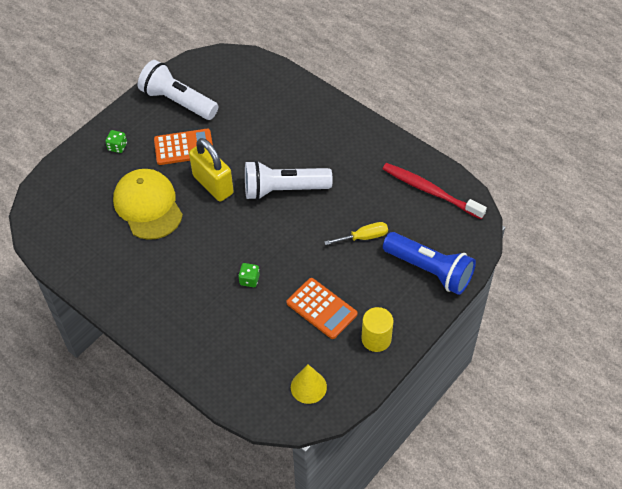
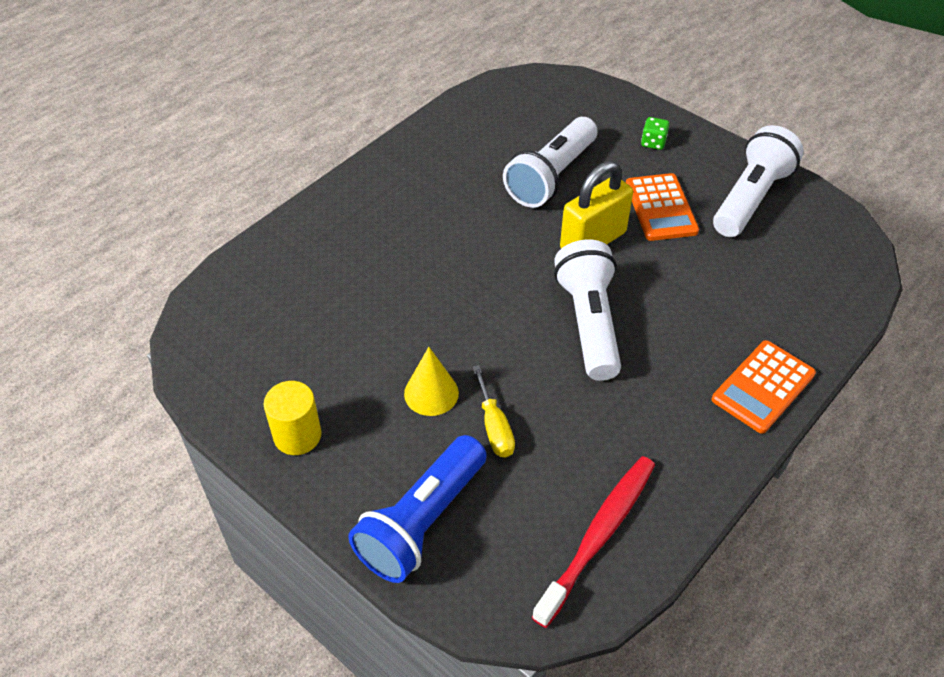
camera: 90 degrees right, 5 degrees down
(148, 206) = (551, 176): yellow cap -> white flashlight
(249, 280) = (420, 283): green dice -> none
(308, 387) = (232, 349): yellow cone -> yellow cone (431, 393)
(321, 309) = (361, 367): orange calculator -> orange calculator (763, 387)

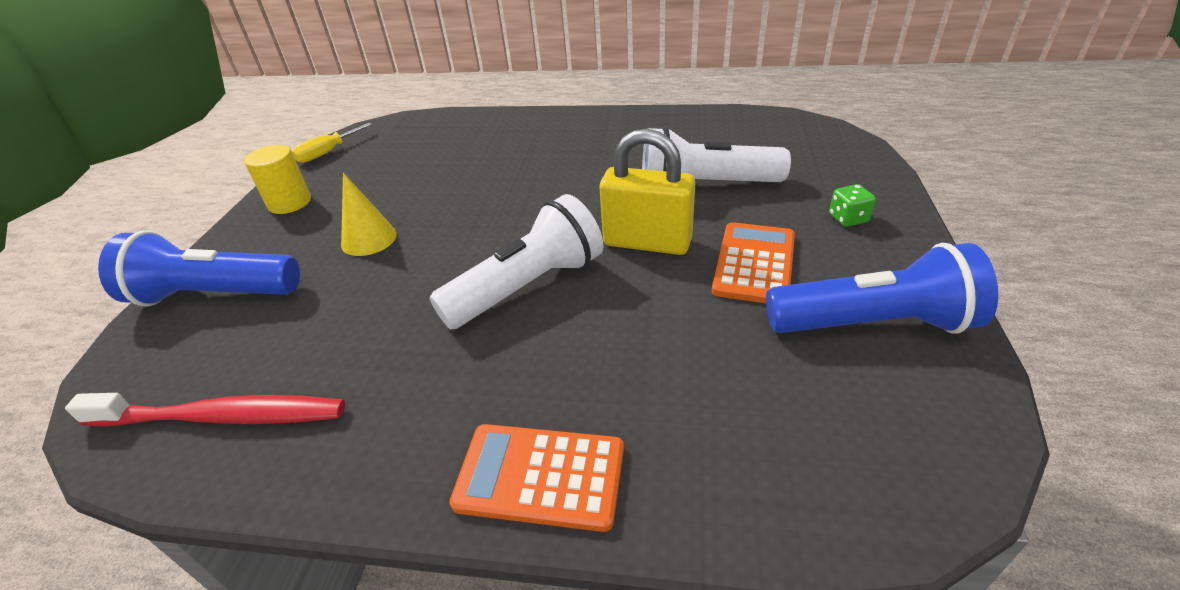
camera: 60 degrees right, 10 degrees down
(494, 427) = (346, 287): yellow screwdriver -> yellow screwdriver (327, 152)
(660, 208) = (754, 263): orange calculator -> orange calculator turned 150 degrees clockwise
(750, 198) = (873, 324): white flashlight -> blue flashlight

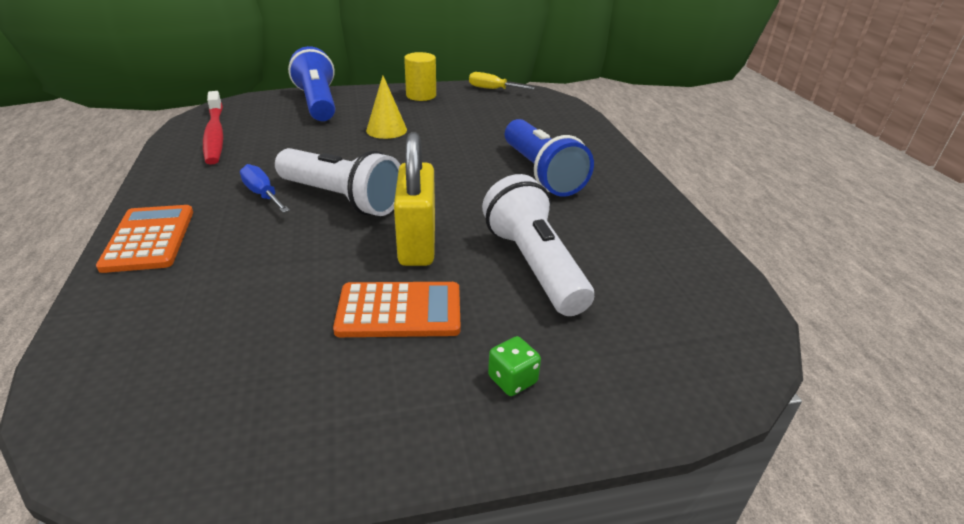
camera: 65 degrees right, 5 degrees down
(475, 356) = (262, 194): none -> blue screwdriver
(873, 324) = (310, 400): blue flashlight -> blue flashlight (541, 173)

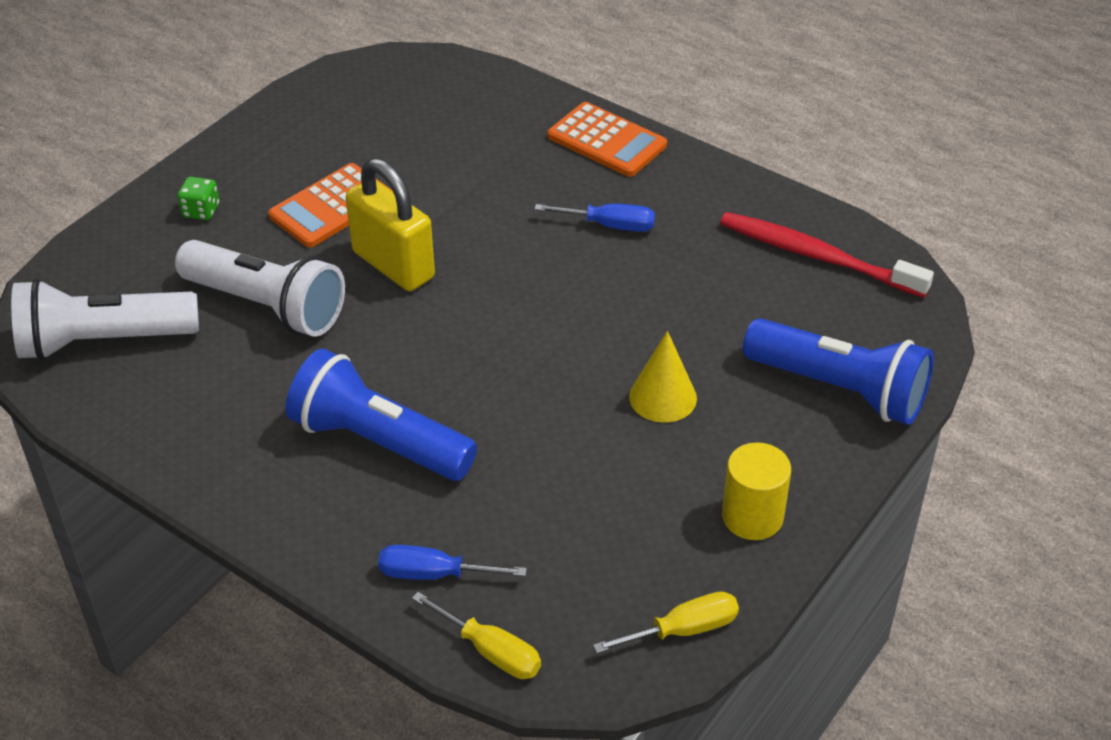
camera: 140 degrees right, 10 degrees up
(341, 199) = (533, 266): white flashlight -> white flashlight (103, 341)
(568, 131) = (434, 574): none -> blue screwdriver
(569, 109) = (491, 651): none -> yellow screwdriver

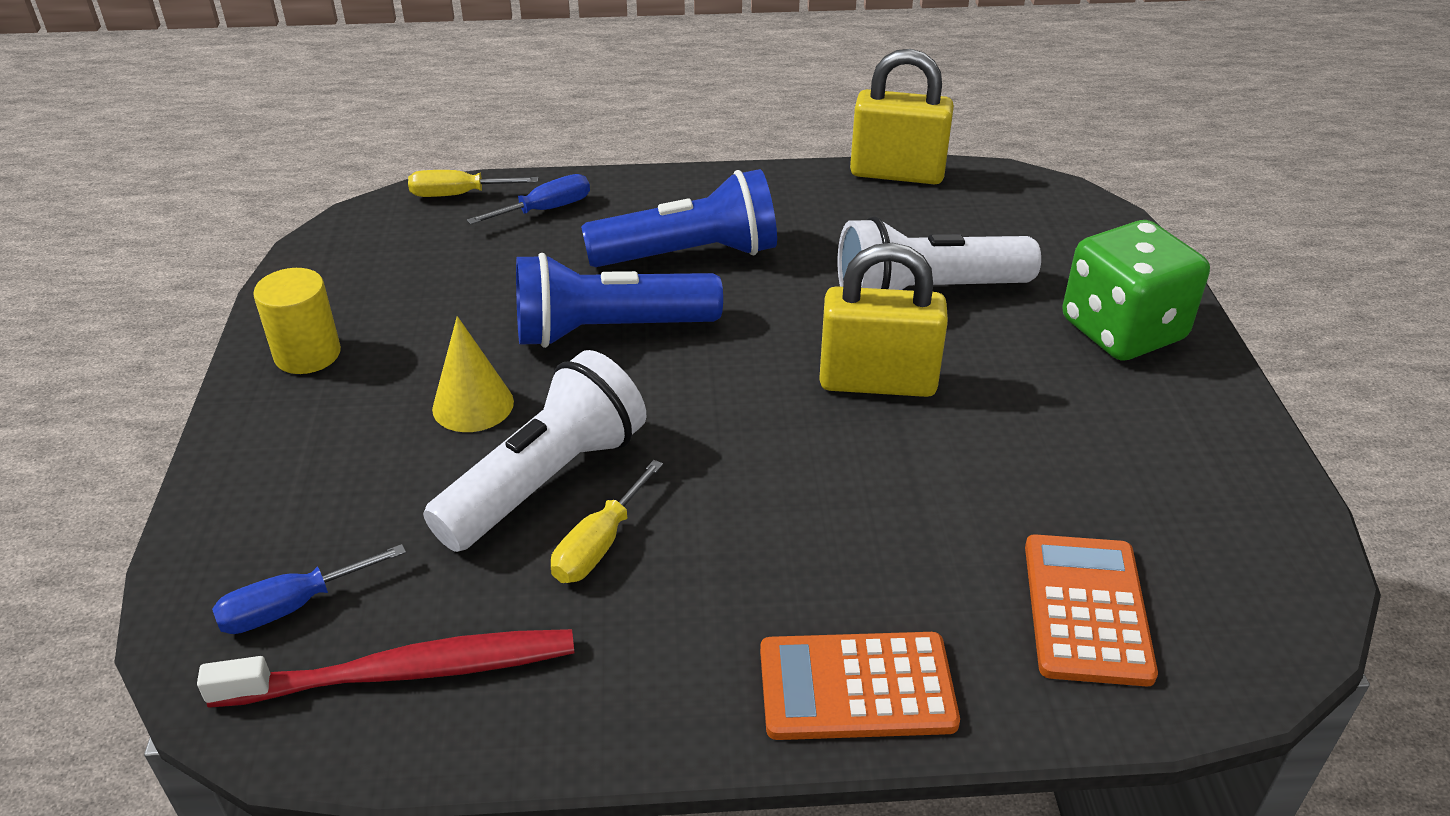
camera: 140 degrees right, 5 degrees down
(103, 341) = (997, 210): white flashlight -> white flashlight (545, 481)
(107, 426) = (897, 173): none -> yellow padlock
(201, 211) = (1122, 330): green dice -> green dice, size x2.46
(331, 206) = (1024, 401): orange calculator -> orange calculator (1087, 609)
(610, 225) = (712, 556): blue screwdriver -> blue screwdriver (292, 606)
(683, 630) = (318, 262): yellow screwdriver -> yellow screwdriver (599, 545)
(839, 389) = (278, 509): blue flashlight -> blue flashlight (609, 330)

